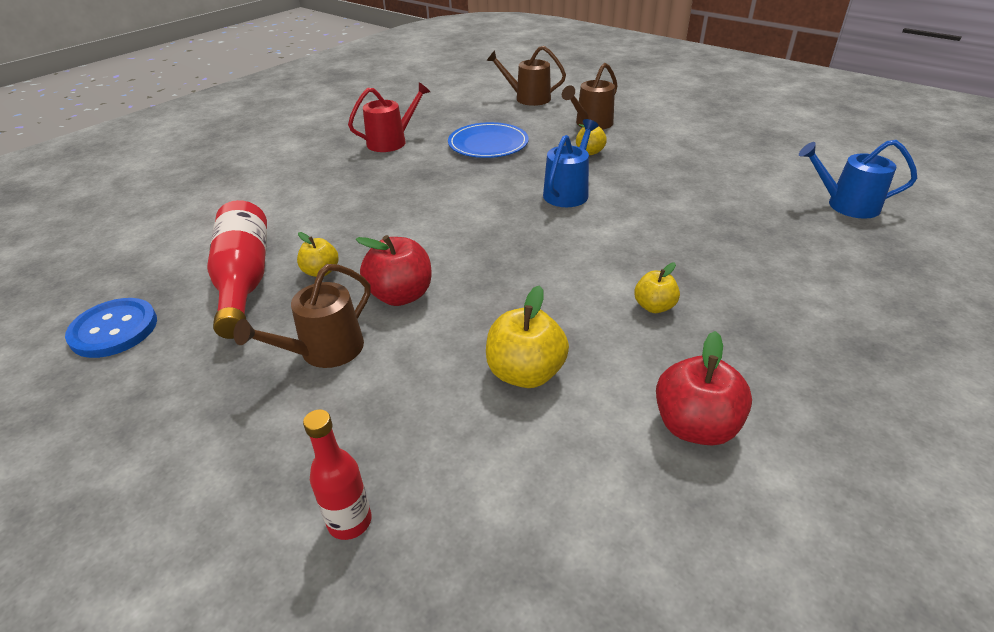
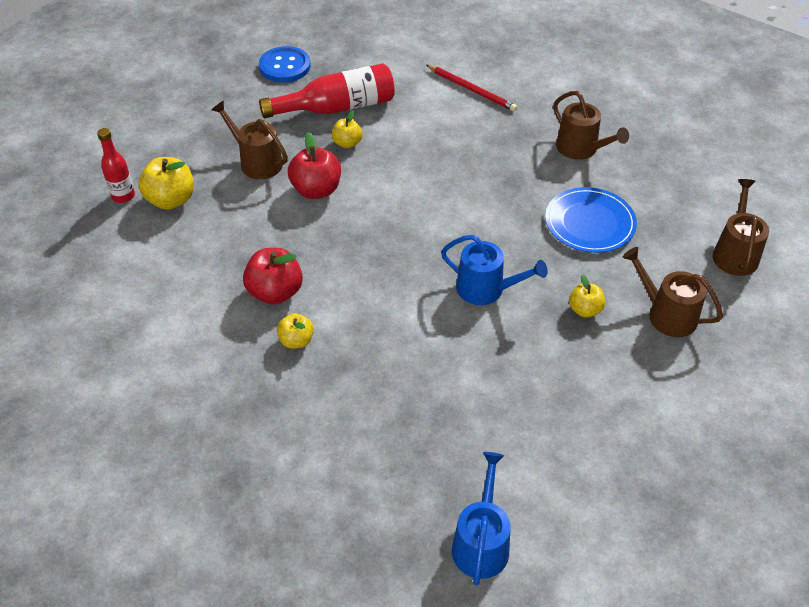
camera: 85 degrees right, 10 degrees up
(271, 189) = (472, 90): none -> red pencil
(391, 142) = (581, 149): red watering can -> brown watering can
(525, 373) = (226, 262): yellow apple -> yellow apple (171, 200)
(695, 426) = (166, 350): red apple -> red apple (275, 292)

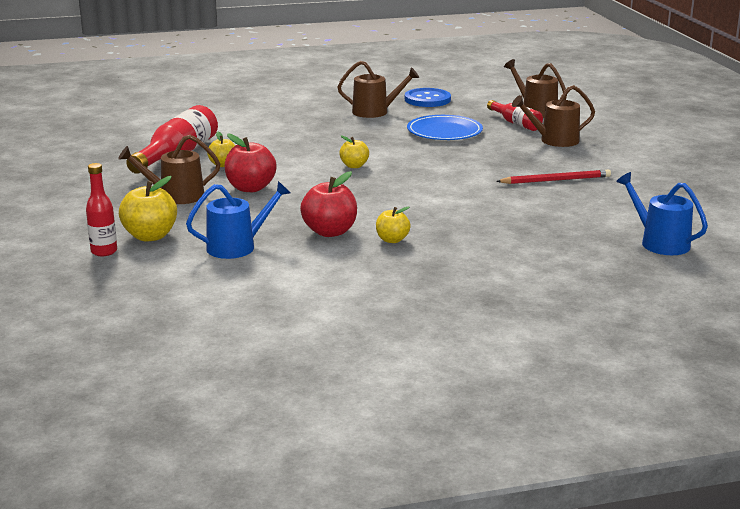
camera: 50 degrees left, 25 degrees down
(285, 66) = (88, 156): blue button -> blue button (427, 99)
(472, 90) = (254, 117): red pencil -> red pencil (556, 180)
(486, 289) = (449, 173): blue watering can -> blue watering can (237, 247)
(585, 310) = (515, 157): yellow apple -> yellow apple (354, 166)
(678, 259) = (516, 123): none -> red bottle

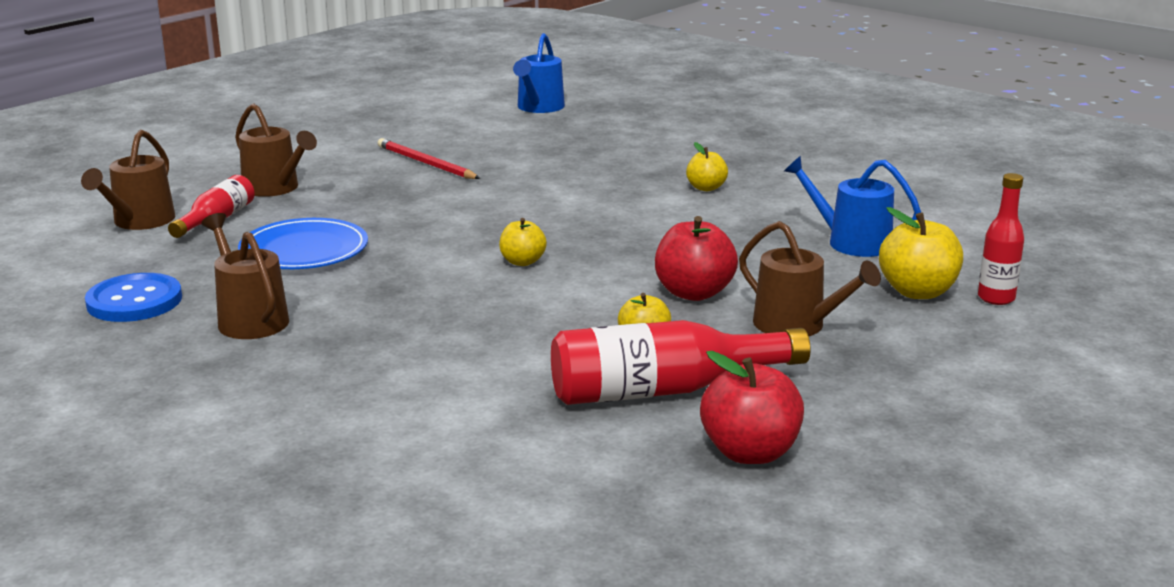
camera: 125 degrees left, 0 degrees up
(330, 232) = (737, 216): red apple -> red apple (750, 452)

